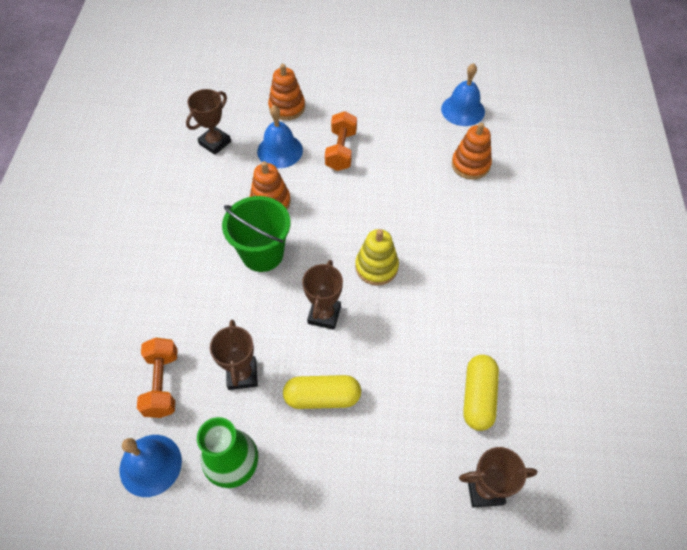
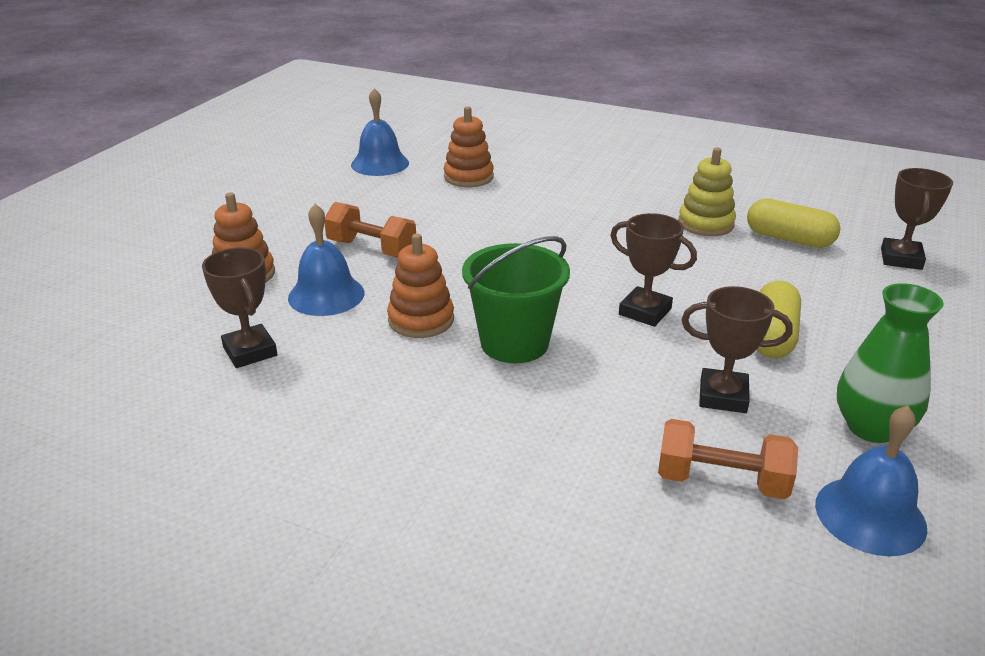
camera: 70 degrees left, 25 degrees down
(376, 267) = (586, 262): yellow stacking toy -> yellow stacking toy (706, 224)

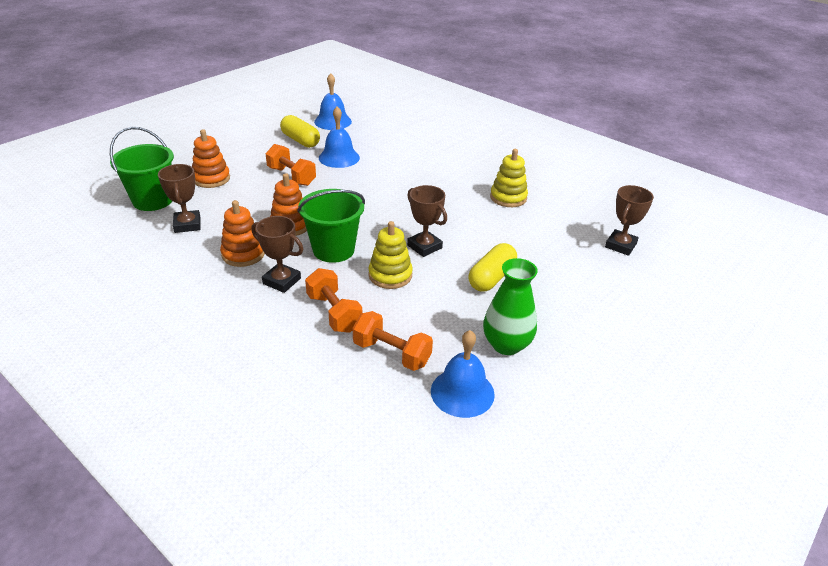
camera: 15 degrees right, 5 degrees up
(164, 325) = (153, 200): none -> green bucket
(326, 295) = (248, 200): blue bell -> blue bell (339, 157)
(468, 177) = (380, 140): orange stacking toy -> orange stacking toy (243, 254)
(586, 439) = (334, 313): none -> orange dumbbell
(627, 363) = (390, 275): none -> yellow stacking toy
(723, 396) = (431, 307): brown trophy -> brown trophy (282, 281)
(789, 239) = (555, 218): yellow capsule -> yellow capsule (300, 140)

